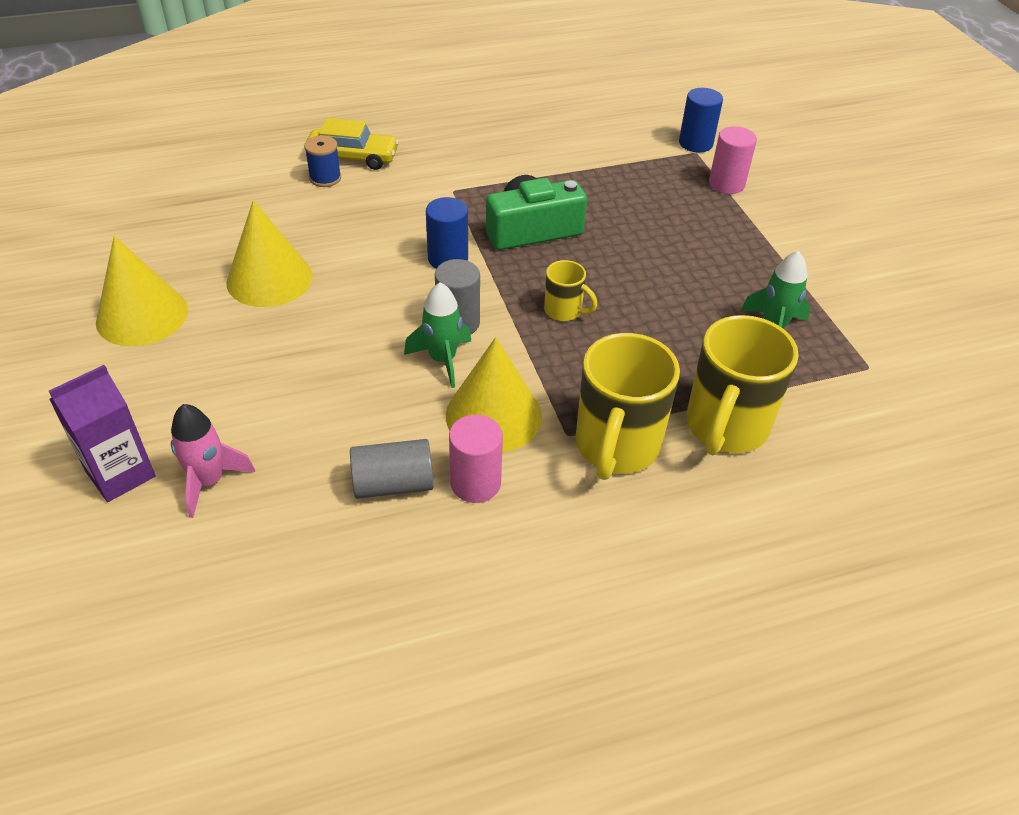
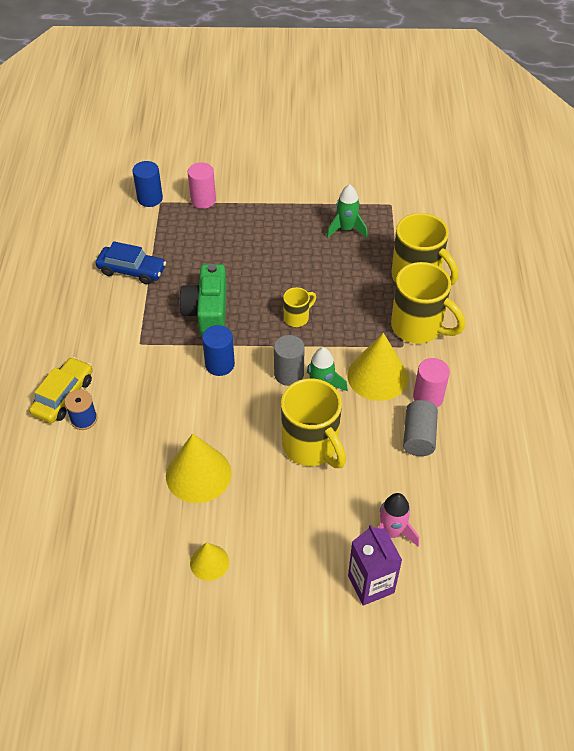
camera: 70 degrees left, 5 degrees up
(142, 315) = (209, 562): yellow cone -> yellow cone, size x0.56
(340, 369) = (311, 446): none -> yellow mug
(565, 158) = (132, 270): none -> blue car

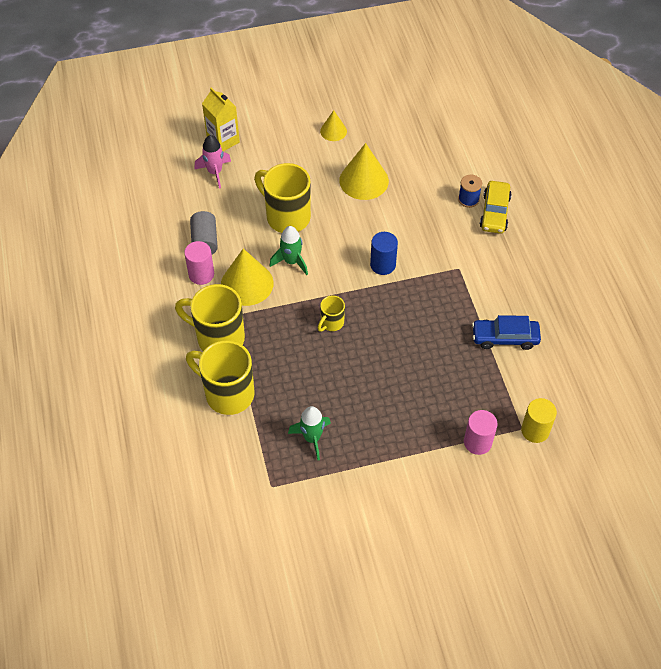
camera: 165 degrees right, 5 degrees up
(150, 198) = (535, 430): blue cylinder -> yellow cylinder
(208, 311) = (414, 311): green camera -> none
(289, 374) = (322, 269): grey cylinder -> none
(371, 584) = (223, 140): purple carton -> yellow carton

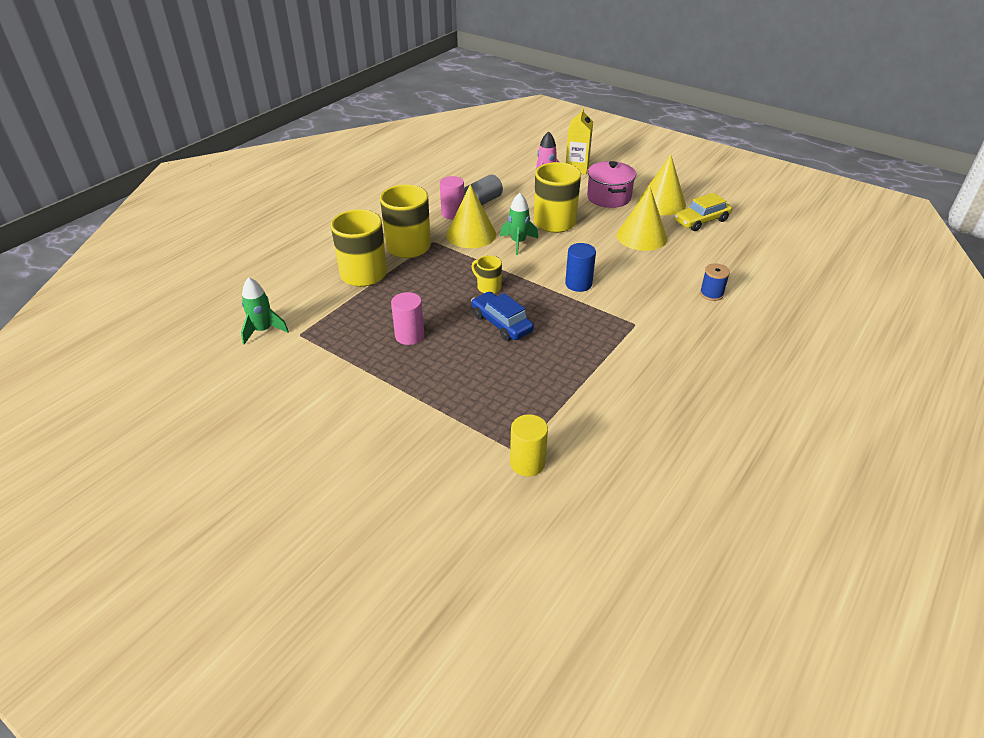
camera: 50 degrees right, 15 degrees down
(290, 156) = (608, 197): none -> pink pot
(312, 438) = (367, 332): green rocket -> green rocket (263, 330)
(331, 323) = (488, 287): yellow mug -> yellow mug turned 45 degrees clockwise
(333, 131) = (662, 203): yellow cone -> yellow cone, size x1.79
(477, 442) = (469, 429): pink cylinder -> pink cylinder (409, 336)
(494, 212) = (722, 314): yellow car -> yellow car (701, 221)
(505, 338) = (603, 388): blue car -> blue car (501, 323)

